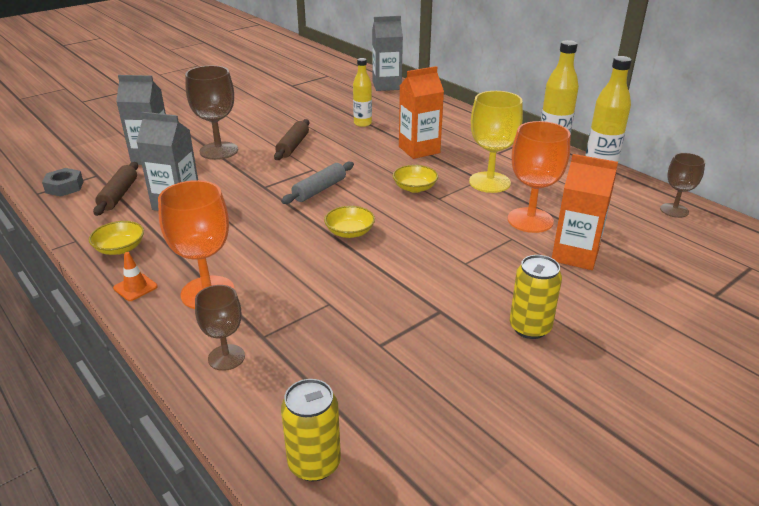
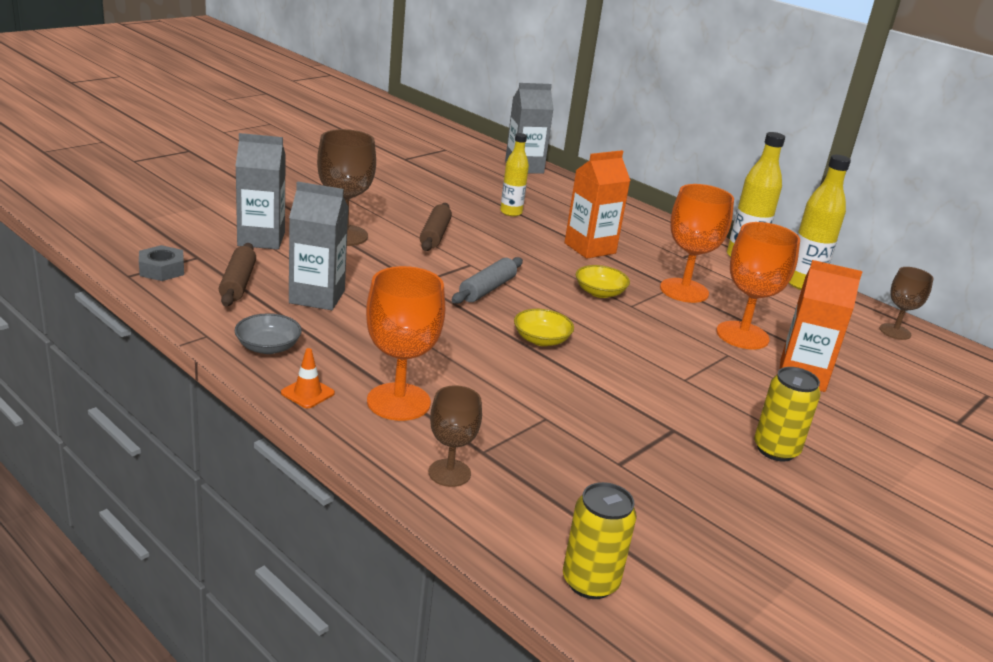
camera: 10 degrees left, 5 degrees down
(120, 248) = (268, 347): yellow bowl -> grey bowl
(489, 182) = (684, 290): yellow goblet -> orange goblet

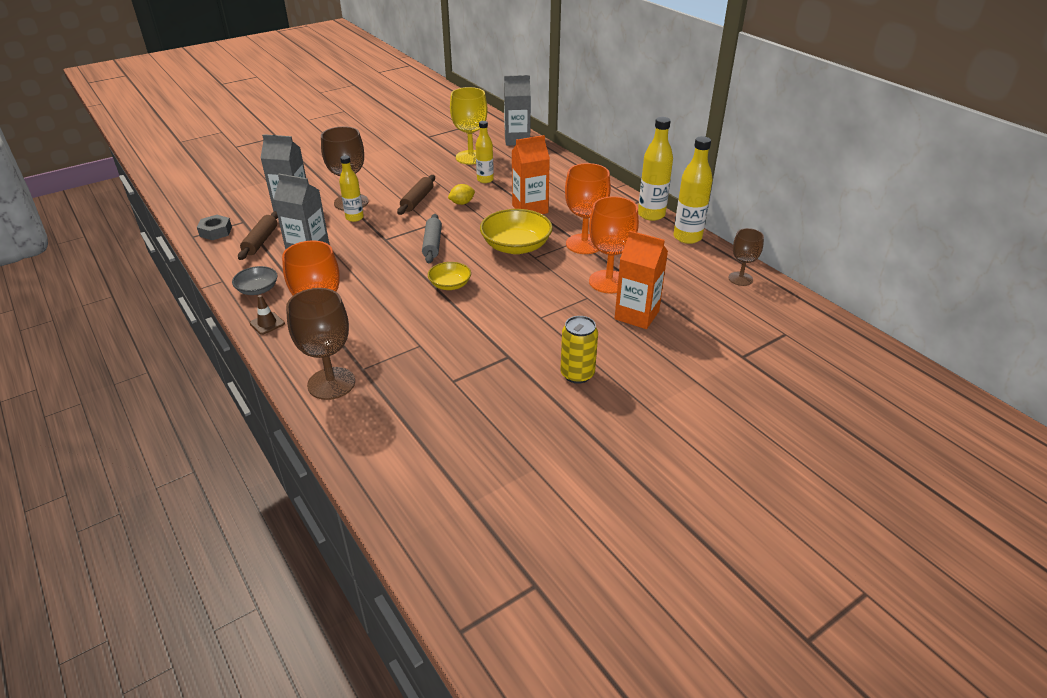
camera: 15 degrees right, 10 degrees up
(307, 393) = (267, 323): orange traffic cone -> brown traffic cone
(359, 255) = (354, 218): none -> yellow bottle
(449, 473) = (331, 383): brown goblet -> brown goblet, size x1.64
(476, 185) = (471, 157): none -> yellow goblet
(487, 289) = (432, 244): grey rolling pin -> grey rolling pin turned 45 degrees counterclockwise
(497, 239) = (462, 203): none -> yellow lemon
(590, 582) = (384, 464): yellow can -> none
(599, 292) = (516, 246): yellow bowl -> yellow bowl, size x1.78

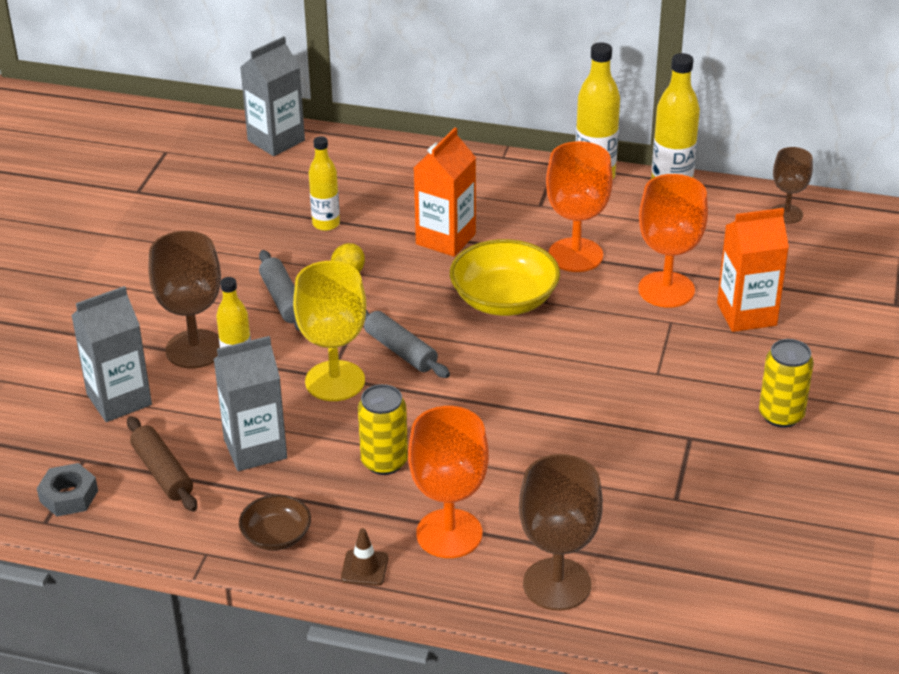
camera: 40 degrees left, 0 degrees up
(257, 289) = (276, 536): grey bowl -> brown bowl
(349, 285) = (384, 462): none -> yellow can
(417, 200) = (283, 299): brown rolling pin -> grey rolling pin
(450, 285) = (503, 391): yellow bowl -> none
(471, 157) = (253, 198): yellow goblet -> yellow goblet (335, 381)

